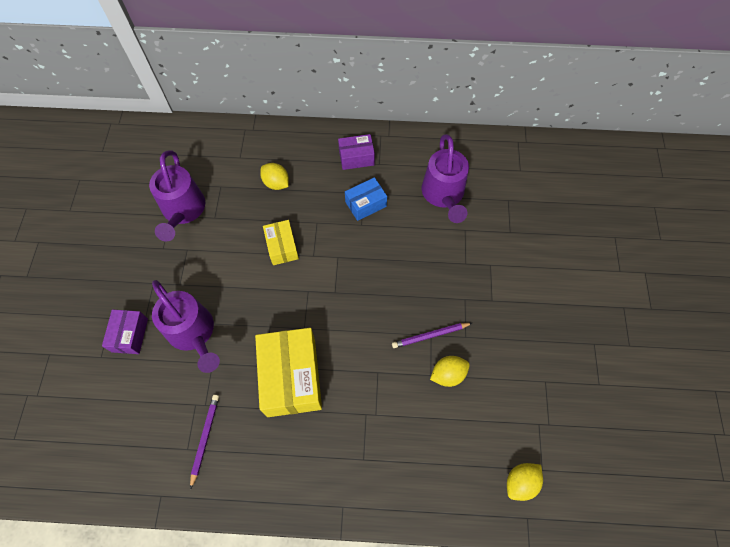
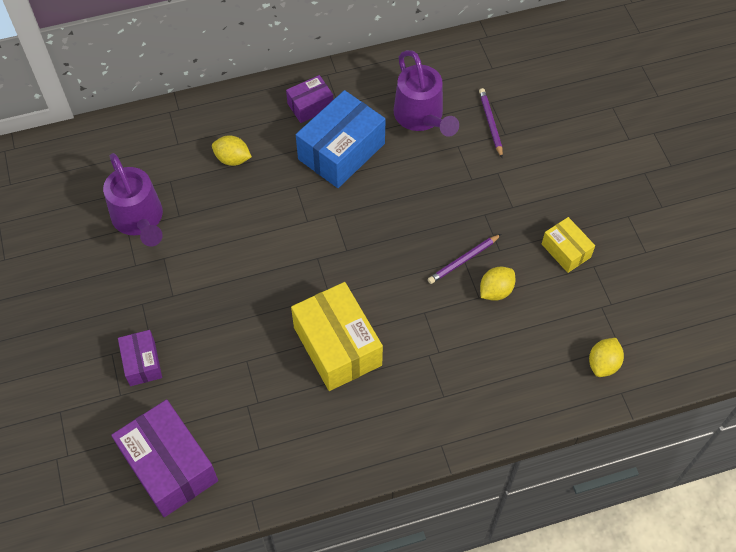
camera: 20 degrees left, 5 degrees down
(109, 437) = (169, 466): none -> purple box
(194, 334) = (213, 339): purple watering can -> none
(205, 438) = (273, 432): purple pencil -> purple pencil (490, 123)
(282, 247) = (269, 223): yellow box -> yellow box (566, 251)
(365, 204) = (341, 151): blue box -> blue box, size x1.85

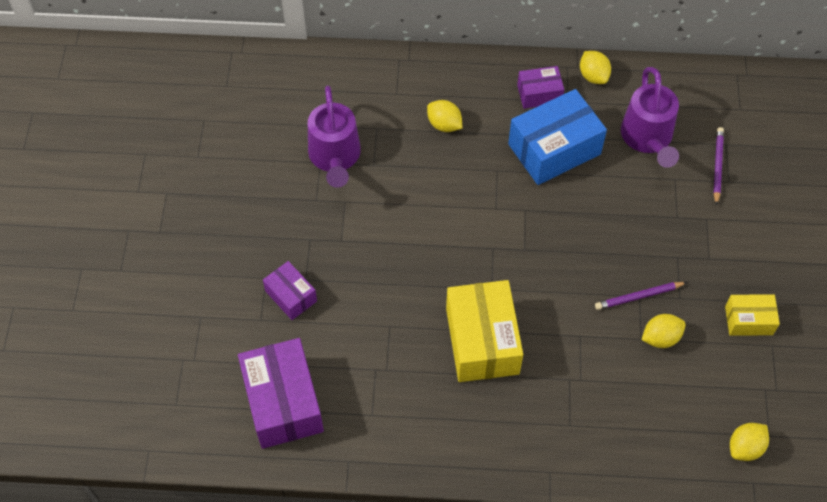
camera: 20 degrees right, 0 degrees up
(142, 363) = (291, 296): purple box -> purple box turned 45 degrees counterclockwise
(353, 76) = (593, 76): none -> yellow lemon
(566, 251) = (748, 320): yellow box -> yellow box turned 75 degrees counterclockwise

